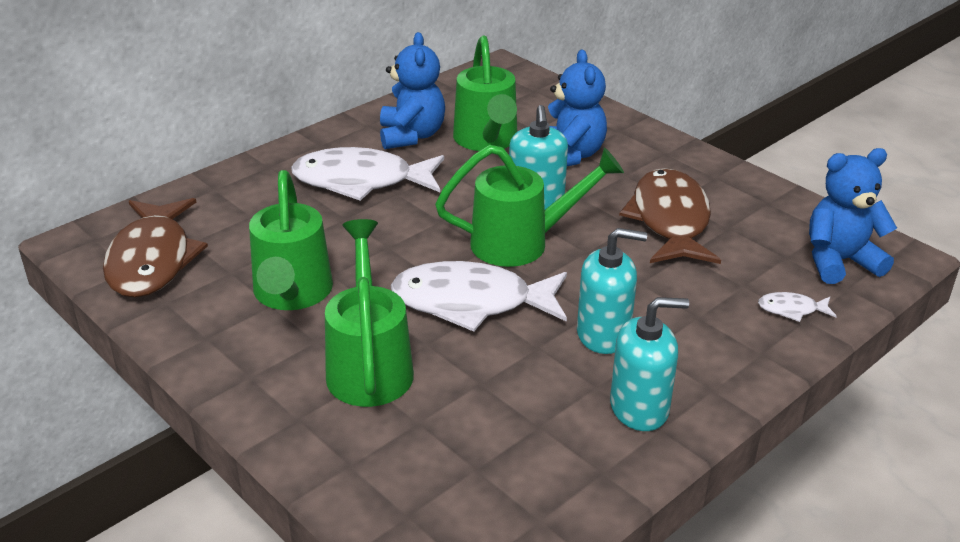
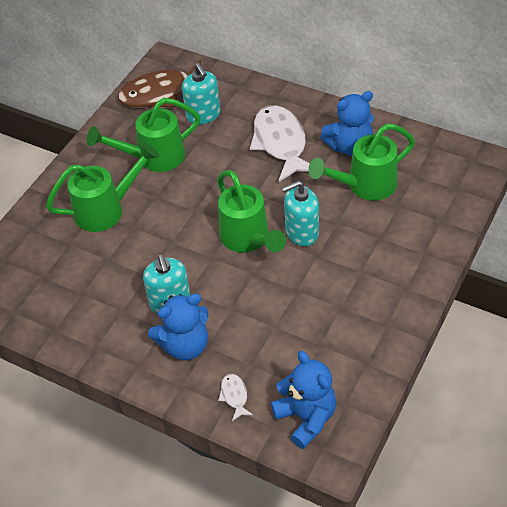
camera: 75 degrees right, 15 degrees up
(471, 302) = (177, 234): white fish -> none
(569, 155) = (370, 234): blue teddy bear -> blue teddy bear (185, 345)
(639, 408) = (109, 334): turquoise soap dispenser -> turquoise soap dispenser (203, 115)
(670, 220) = (312, 309): brown fish -> none

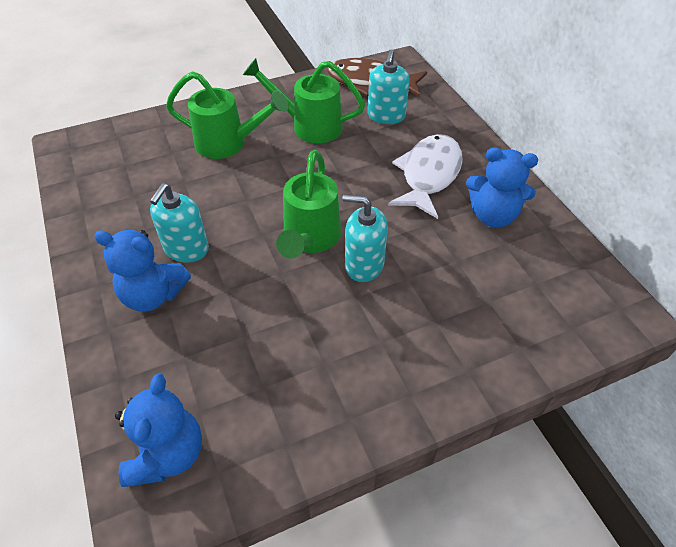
camera: 35 degrees right, 0 degrees up
(234, 396) = (135, 375): white fish -> none
(365, 185) = (471, 261): green watering can -> none

